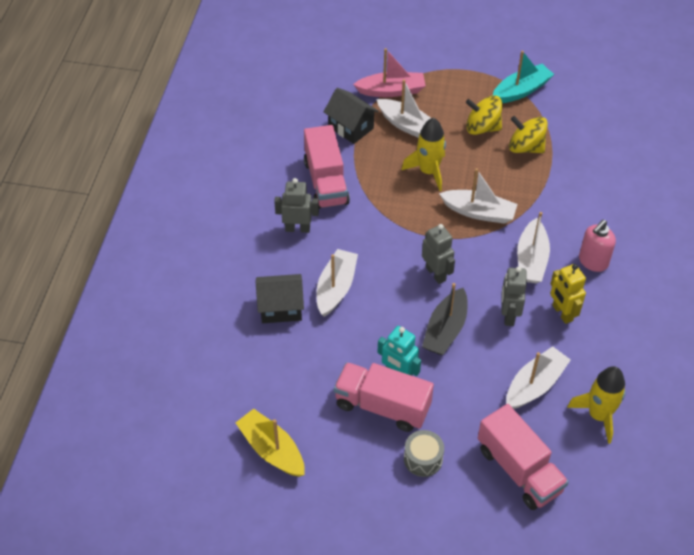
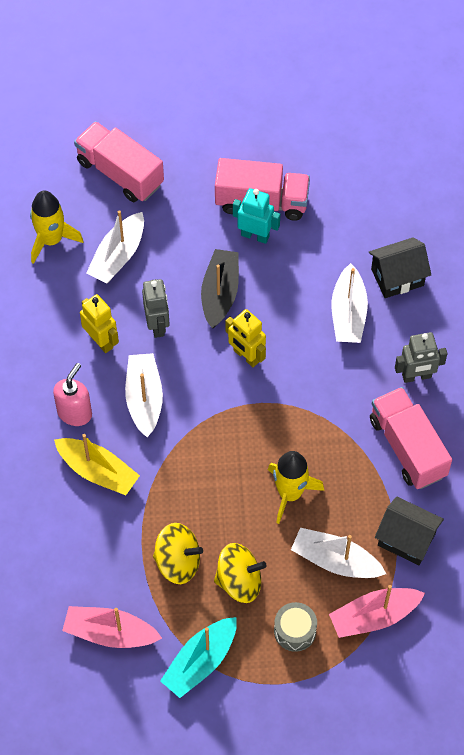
camera: 165 degrees right, 10 degrees up
(271, 449) = (351, 139): yellow boat -> yellow boat (98, 471)
(423, 459) = (210, 162): grey drum -> grey drum (295, 631)
(436, 273) = (246, 356): grey robot -> yellow robot
(479, 212) = (216, 448): white boat -> none
(583, 117) = (110, 633): none -> pink boat

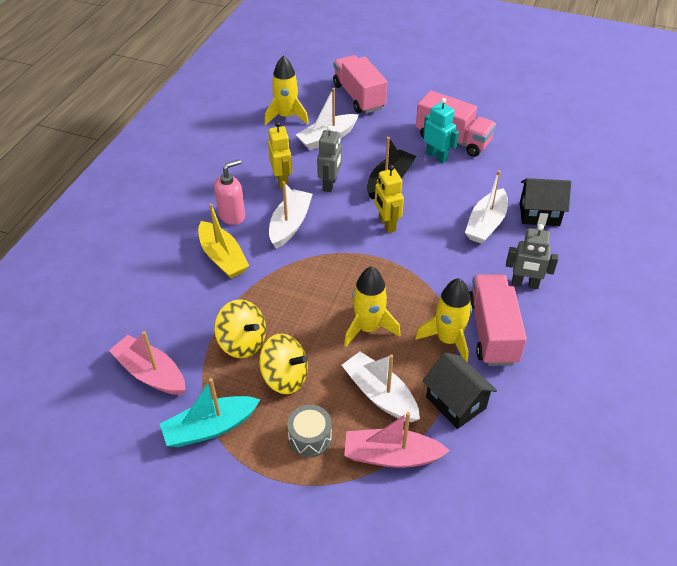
camera: 25 degrees right, 15 degrees down
(370, 474) = (448, 340): none -> yellow rocket

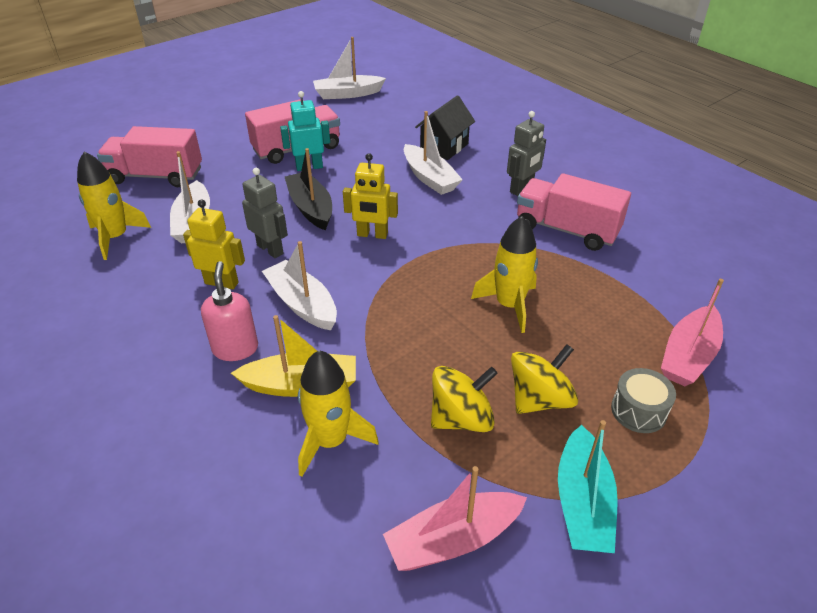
camera: 60 degrees left, 5 degrees down
(380, 394) = (604, 332): white boat -> white boat (347, 94)
(448, 340) = (559, 259): yellow rocket -> yellow rocket (330, 441)
(455, 403) = (640, 286): black house -> none

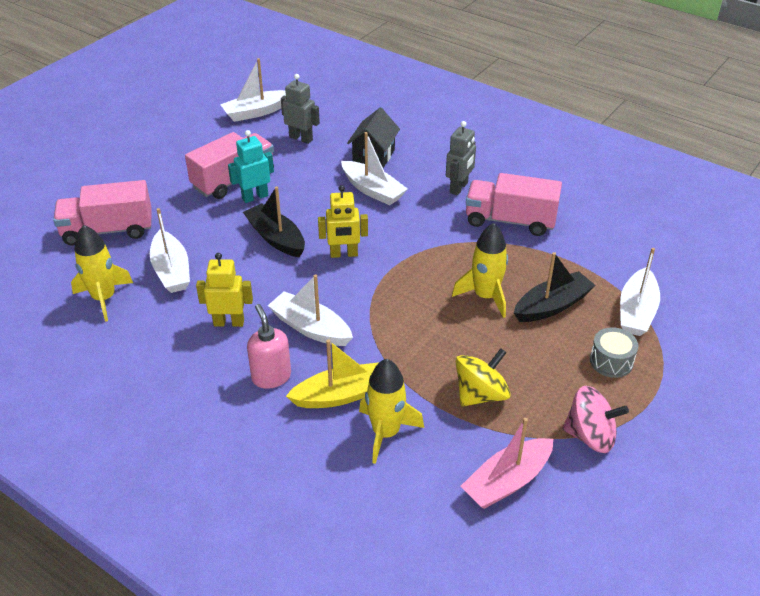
camera: 15 degrees left, 0 degrees up
(270, 249) = (257, 284): grey robot -> grey robot (301, 138)
(539, 399) = (535, 368): yellow spinning top -> none
(582, 503) = (590, 436): turquoise boat -> pink spinning top
(585, 330) = (552, 306): none -> black boat
(688, 356) = (636, 311): pink boat -> white boat

